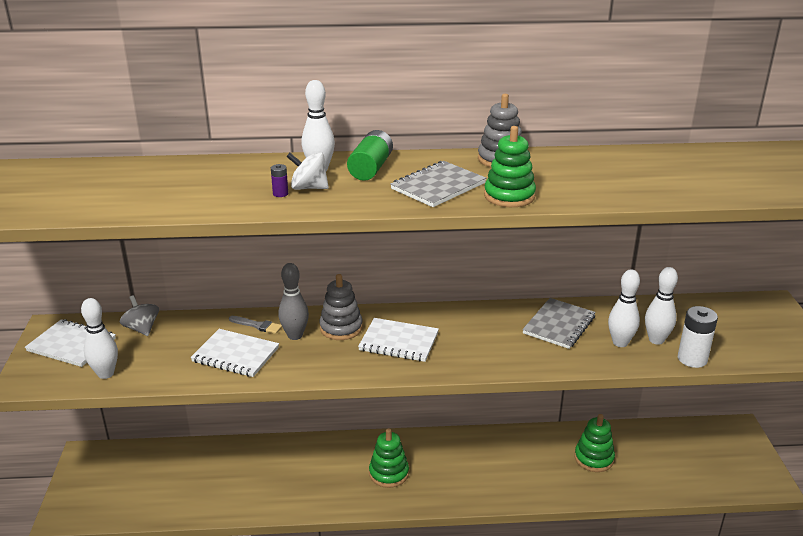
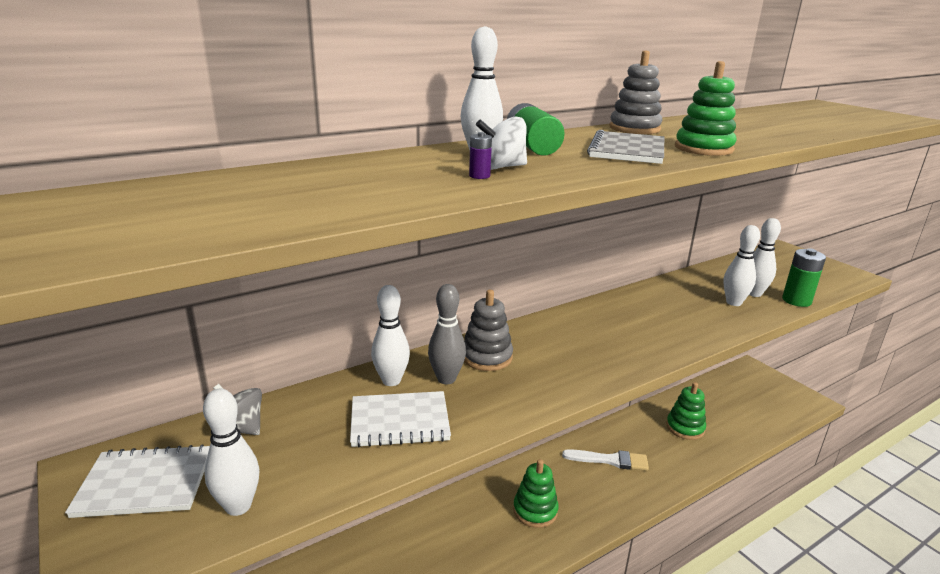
camera: 30 degrees left, 5 degrees down
(257, 325) = (391, 380): grey brush -> white bowling pin
(399, 342) = (559, 354): white notebook -> none
(490, 459) = (610, 460): none -> white brush
(559, 325) = (672, 301): grey notebook -> none
(692, 359) = (796, 300): white battery -> green battery

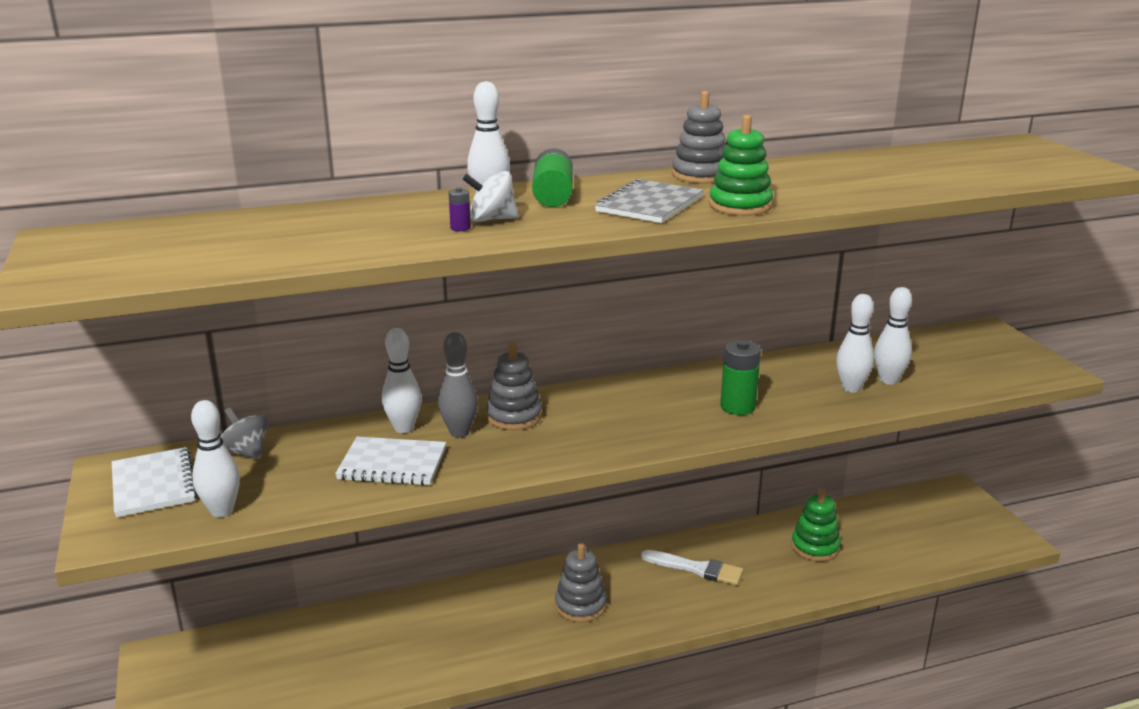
camera: 15 degrees right, 0 degrees up
(145, 483) = (153, 484): white notebook -> white notebook turned 60 degrees clockwise
(535, 510) = (580, 605): green stacking toy -> grey stacking toy
(796, 300) = (937, 393): green battery -> green battery (737, 407)

